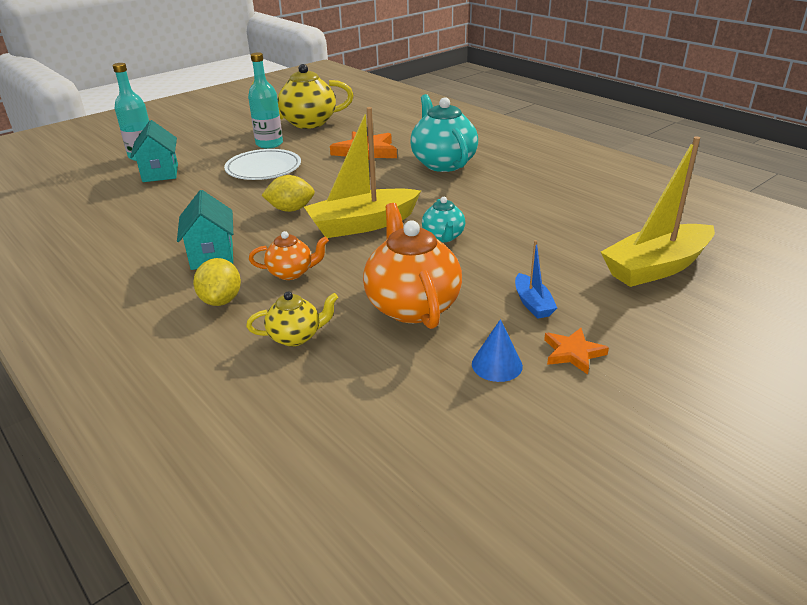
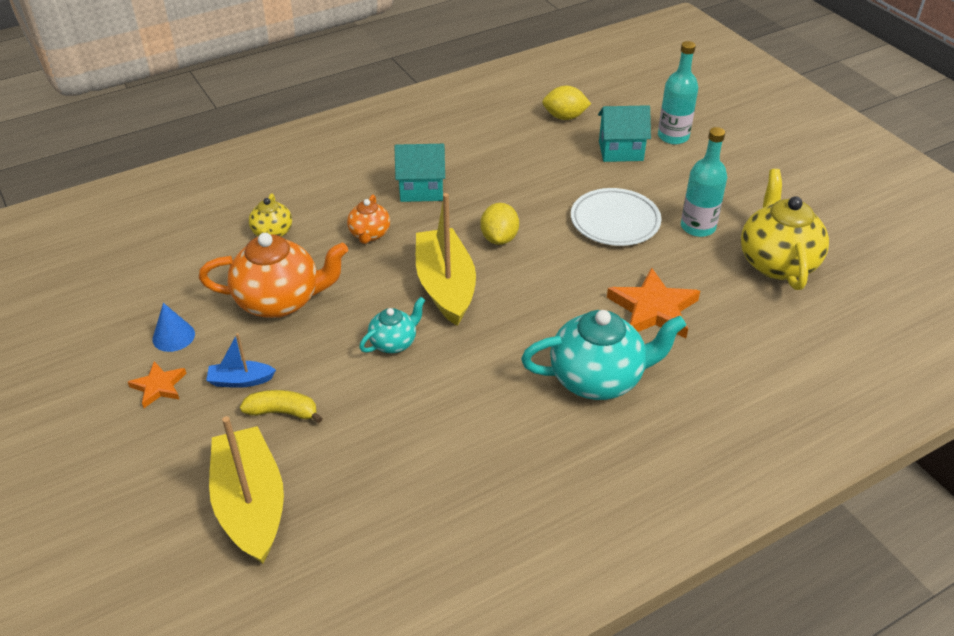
camera: 100 degrees right, 10 degrees up
(221, 300) = (344, 196): yellow lemon -> yellow lemon (565, 117)
(443, 237) = (394, 343): turquoise teapot -> turquoise teapot turned 135 degrees clockwise
(554, 273) = (282, 412): none -> yellow banana

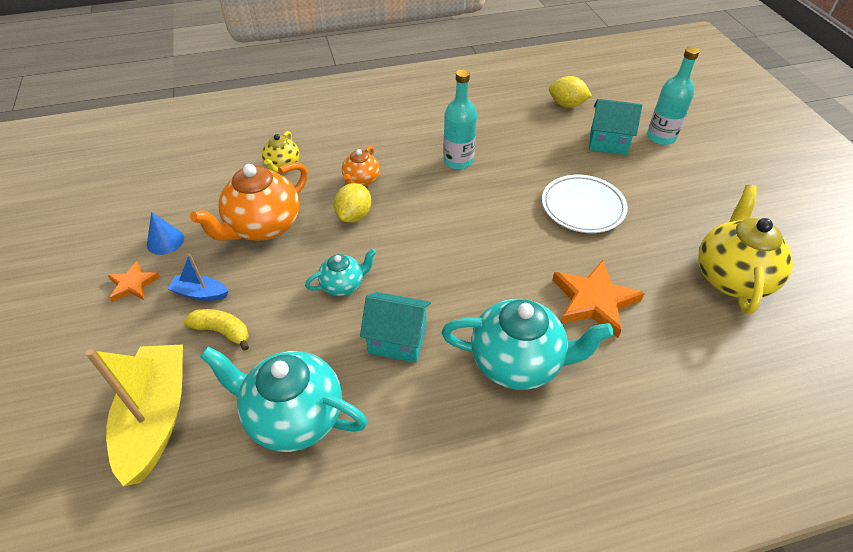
camera: 15 degrees right, 5 degrees up
(279, 301) = (263, 226): orange teapot -> orange teapot turned 120 degrees clockwise
(394, 472) = (294, 416): none -> turquoise teapot
(421, 190) = (420, 149): turquoise house -> turquoise house (397, 340)
(445, 286) = (408, 240): yellow boat -> none
(499, 238) = (472, 204): yellow lemon -> yellow lemon (354, 215)
(698, 227) = (661, 227): turquoise bottle -> turquoise bottle (458, 161)

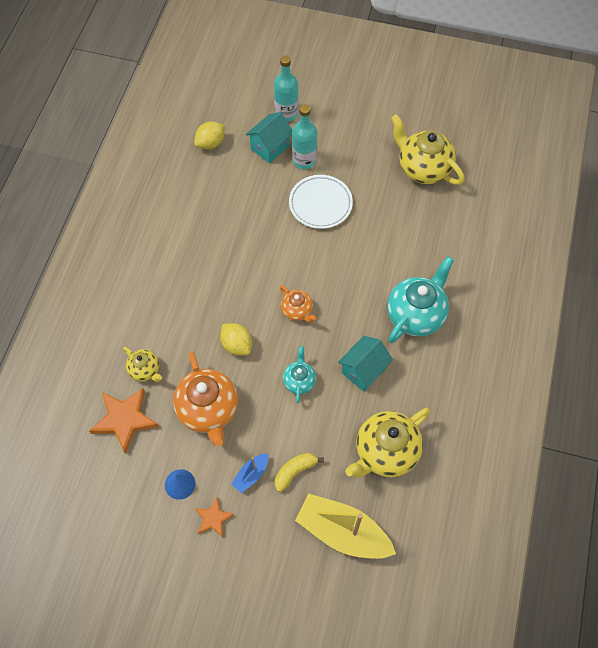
camera: 60 degrees left, 15 degrees up
(294, 416) = (385, 452): turquoise teapot -> yellow teapot
(361, 180) = (201, 323): orange teapot -> orange teapot (297, 311)
(458, 161) = (224, 249): turquoise bottle -> turquoise bottle (304, 160)
(594, 301) = (397, 249): orange star -> orange star (124, 419)

